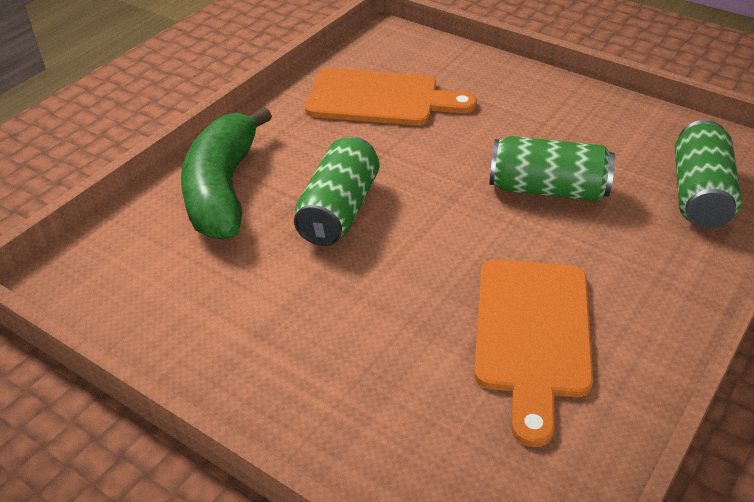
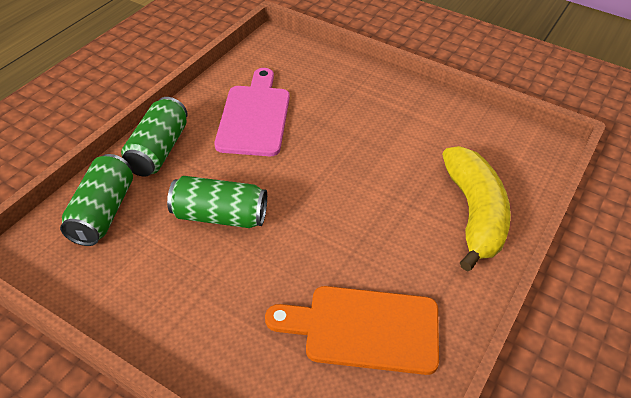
camera: 175 degrees right, 5 degrees up
(223, 190) = (473, 213): green banana -> yellow banana
(339, 210) = (379, 196): green can -> green can (158, 150)
(532, 334) = (254, 116): orange cutting board -> pink cutting board

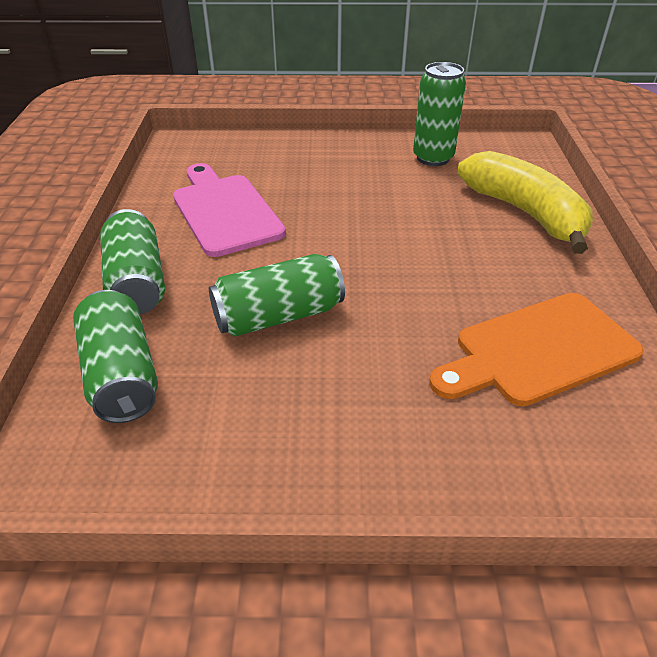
camera: 30 degrees left, 5 degrees down
(450, 130) = (433, 158): none -> green can

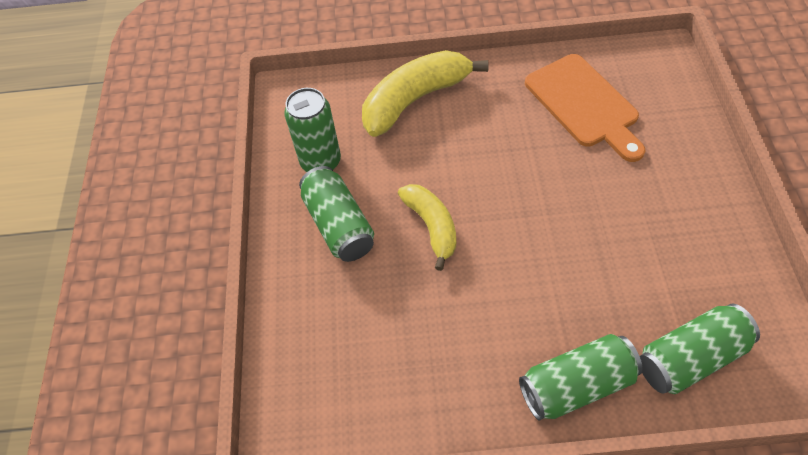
camera: 90 degrees left, 15 degrees up
(225, 211) = (443, 335): pink cutting board -> none
(278, 315) = (591, 259): green can -> green can (339, 225)
(347, 212) = (431, 226): none -> yellow banana

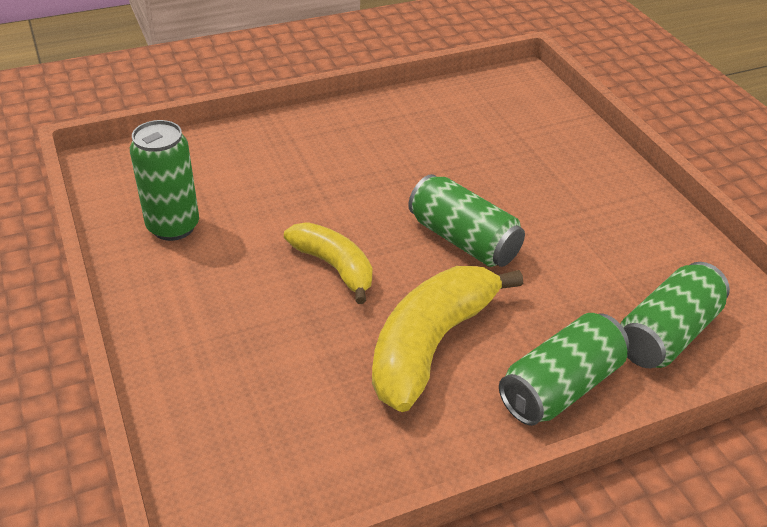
camera: 25 degrees left, 15 degrees down
(339, 225) = (218, 285): green can -> green can (463, 240)
(415, 100) = (270, 151): yellow banana -> yellow banana (431, 345)
(584, 104) = (460, 130): orange cutting board -> none

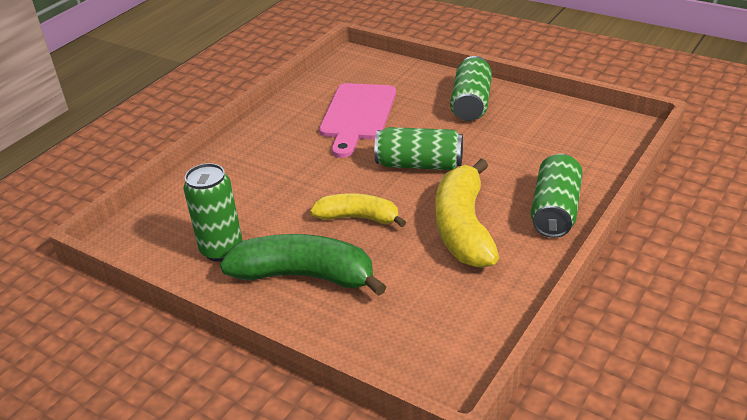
camera: 30 degrees left, 5 degrees down
(213, 302) = (304, 276): none -> green banana
(458, 147) = (357, 115): none -> pink cutting board
(666, 334) = (580, 157): green can -> green can (471, 103)

